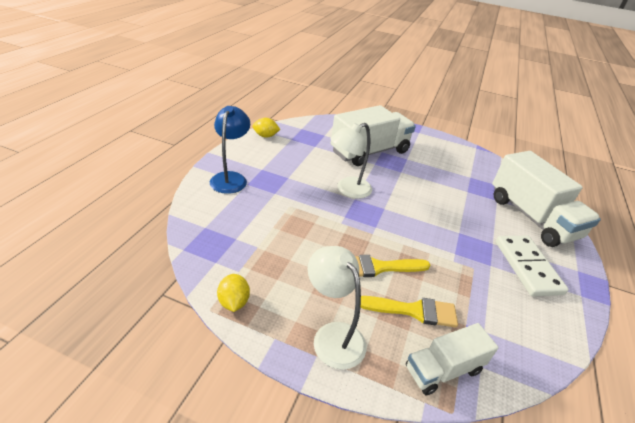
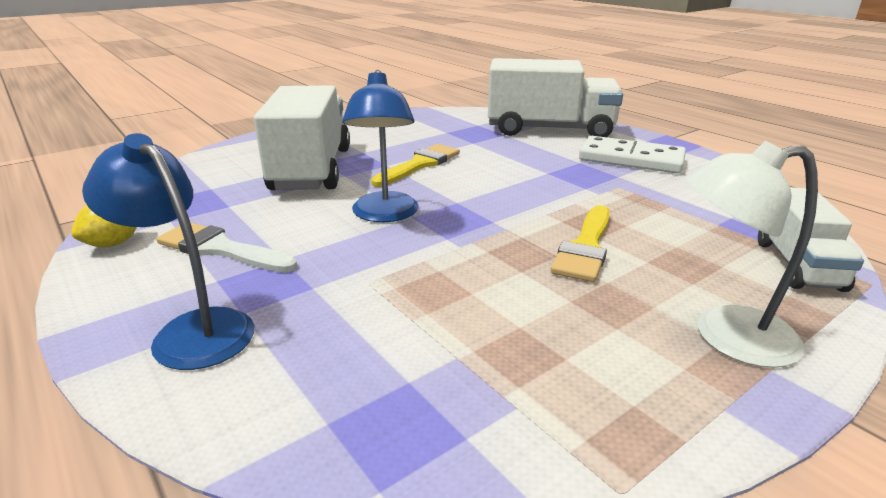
camera: 55 degrees left, 10 degrees down
(234, 302) = (610, 441): yellow lemon -> none
(282, 160) = (220, 249): none -> white brush
(348, 190) = (385, 215): white lamp -> blue lamp
(413, 311) = (685, 250): yellow brush -> yellow brush (419, 165)

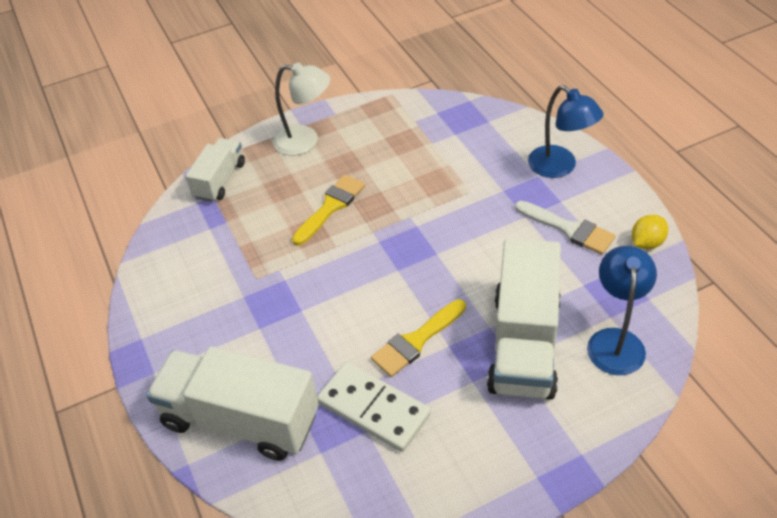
camera: 165 degrees left, 20 degrees up
(385, 215) = (457, 257): blue lamp -> blue lamp (615, 341)
(631, 159) = (207, 327): white domino -> white domino (374, 408)

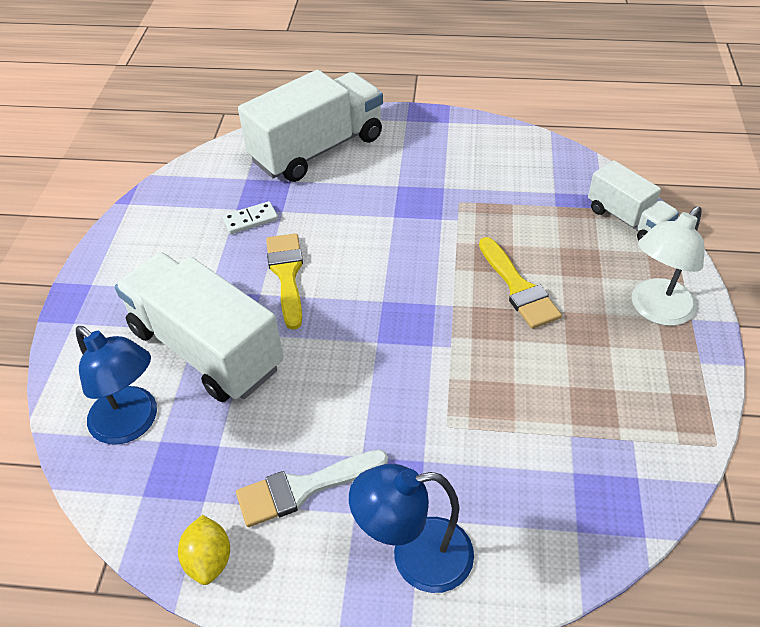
camera: 120 degrees right, 0 degrees up
(374, 408) = (250, 220): white domino -> white domino, size x0.51

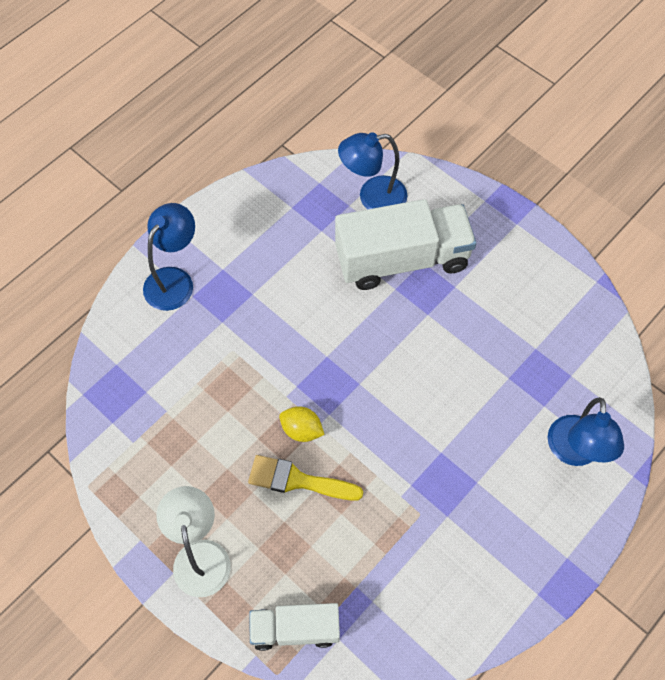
camera: 125 degrees right, 15 degrees up
(209, 560) = (255, 193): yellow lemon -> yellow lemon (301, 430)
(250, 220) = (514, 350): white domino -> none
(287, 274) = (434, 341): yellow brush -> none
(303, 488) = (258, 254): white brush -> none
(317, 149) = (574, 452): white truck -> blue lamp

